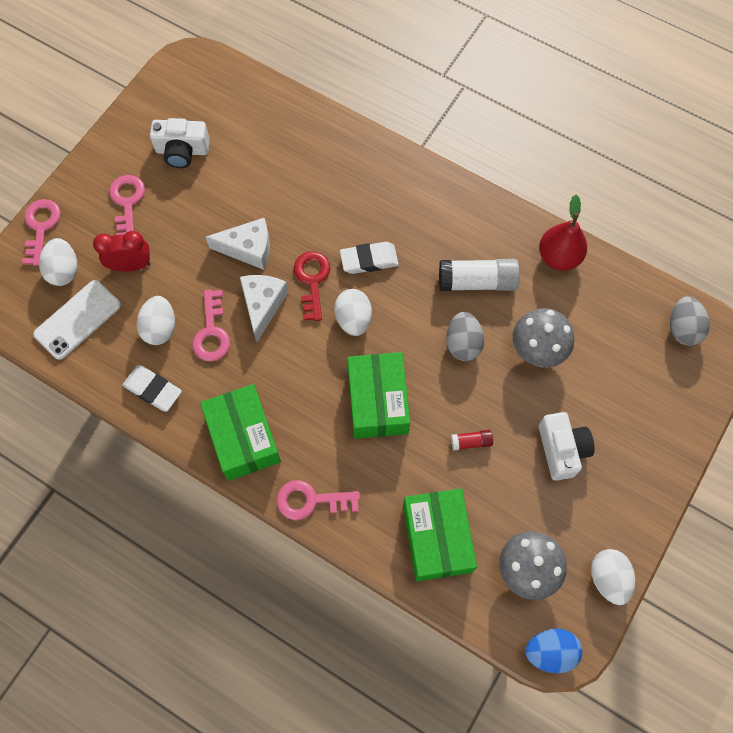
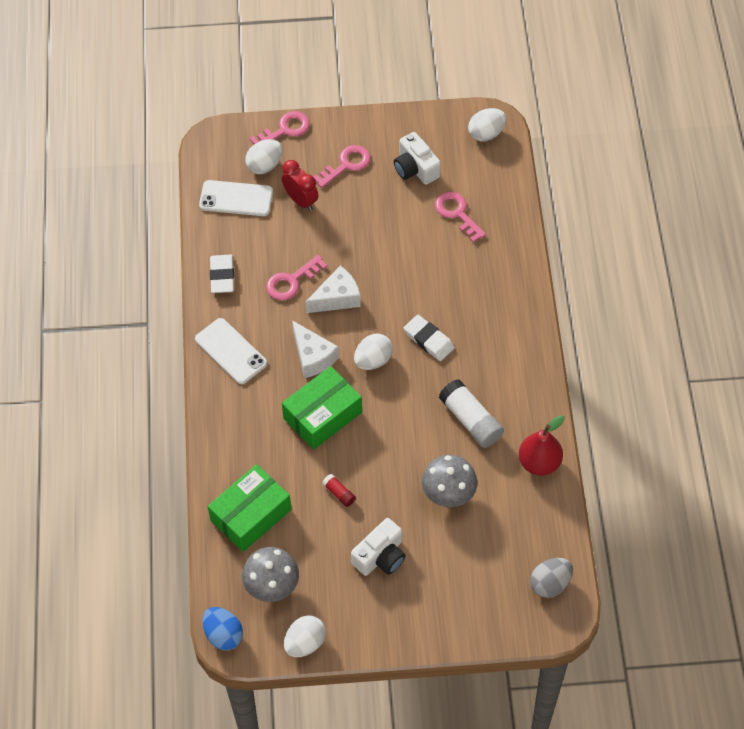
camera: 55 degrees right, 10 degrees down
(160, 328) = (269, 249): white egg -> white egg (486, 133)
(243, 437) = (231, 351): green box -> white phone
(248, 249) = (373, 260): white cheese -> white cheese (313, 357)
(311, 500) = (218, 421): pink key -> pink key (457, 213)
(312, 280) = (382, 315): red key -> none
(463, 344) = (412, 442): grey egg -> none

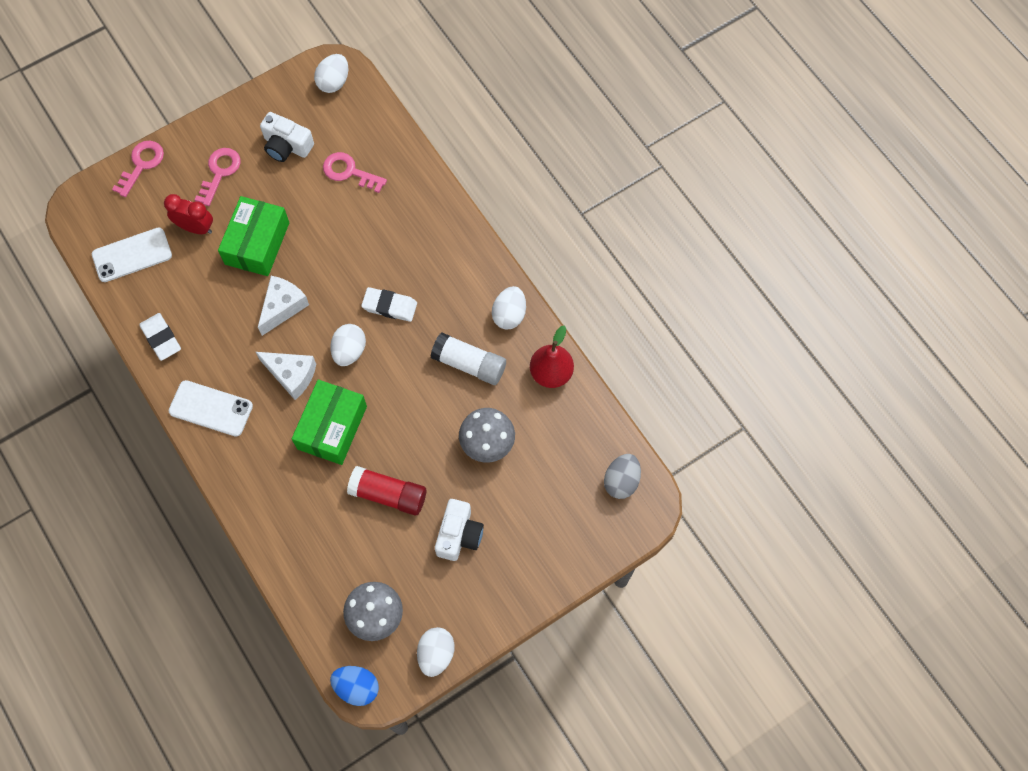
camera: 30 degrees left, 10 degrees up
(251, 515) = (318, 558): green box -> green box (257, 243)
(264, 165) = (141, 209): white egg -> white egg (509, 315)
(291, 281) = (230, 311): pink key -> none
(339, 493) = (388, 495): red glue stick -> red glue stick, size x2.04

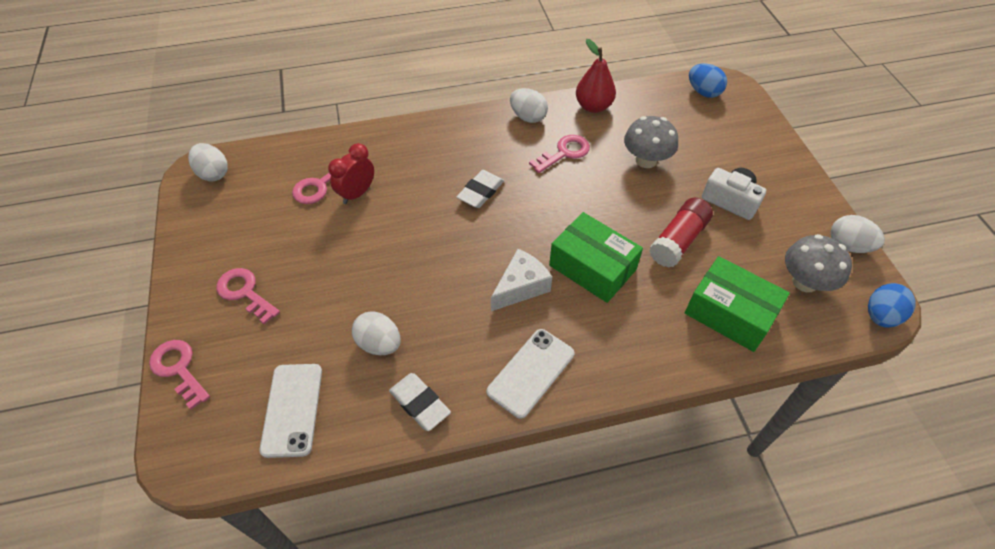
camera: 70 degrees left, 15 degrees down
(161, 338) = (420, 403): white eraser -> white eraser turned 60 degrees clockwise
(196, 228) = (298, 332): red clock -> red clock (357, 194)
(257, 243) = (352, 279): green box -> green box (730, 313)
(283, 307) = (439, 275): white cheese -> none
(287, 146) = (256, 227): white camera -> none
(349, 351) = (514, 233): white egg -> white egg (379, 344)
(469, 364) = (564, 153): white glue stick -> pink key
(621, 481) = (703, 92): grey egg -> blue egg

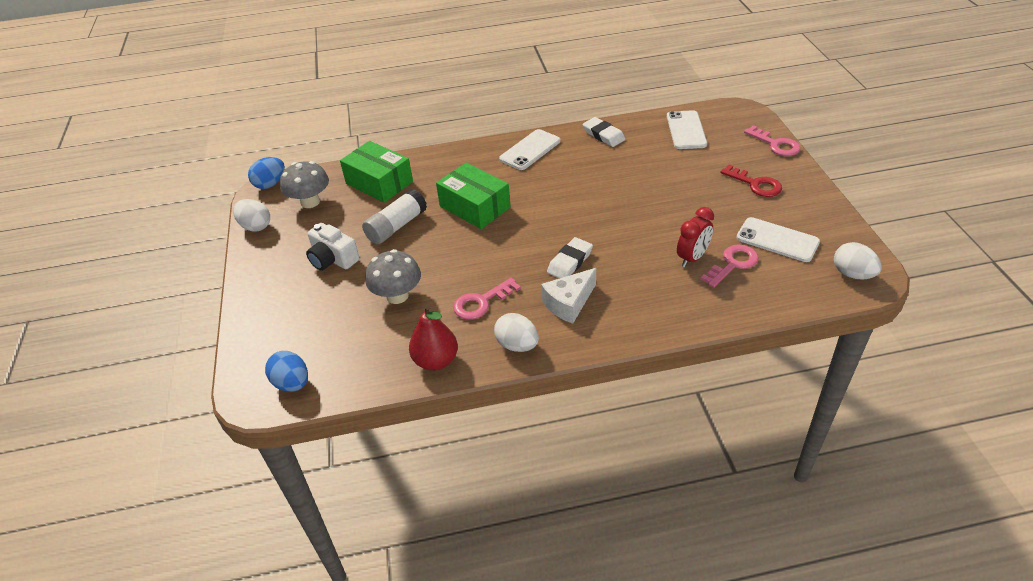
camera: 175 degrees left, 10 degrees down
(245, 292) = (755, 184): pink key -> red key
(262, 212) = (777, 240): none -> white phone
(379, 344) = (638, 160): white egg -> none
(521, 287) = (534, 193): white cheese -> white cheese (569, 303)
(678, 241) = (396, 226): red glue stick -> white glue stick

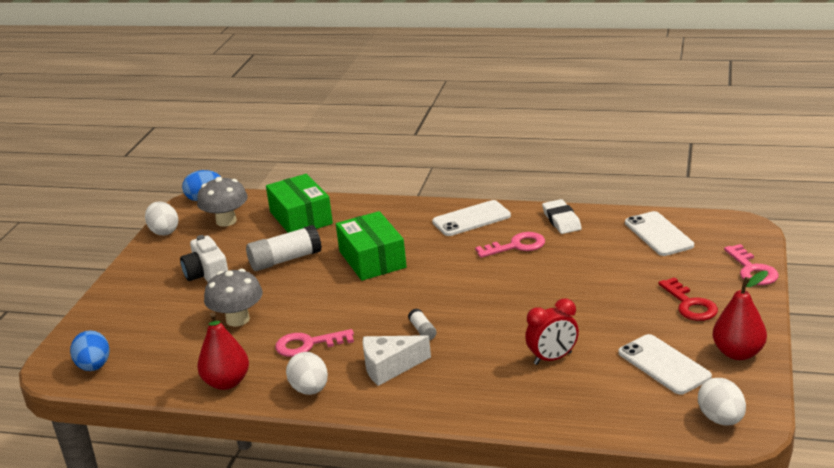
camera: 25 degrees right, 15 degrees down
(570, 262) = (422, 331): white eraser -> white glue stick
(686, 130) = (658, 234): white phone -> white phone turned 45 degrees counterclockwise
(733, 264) = (592, 375): pink key -> pink key (516, 246)
(820, 215) = (738, 353): none -> red pear

